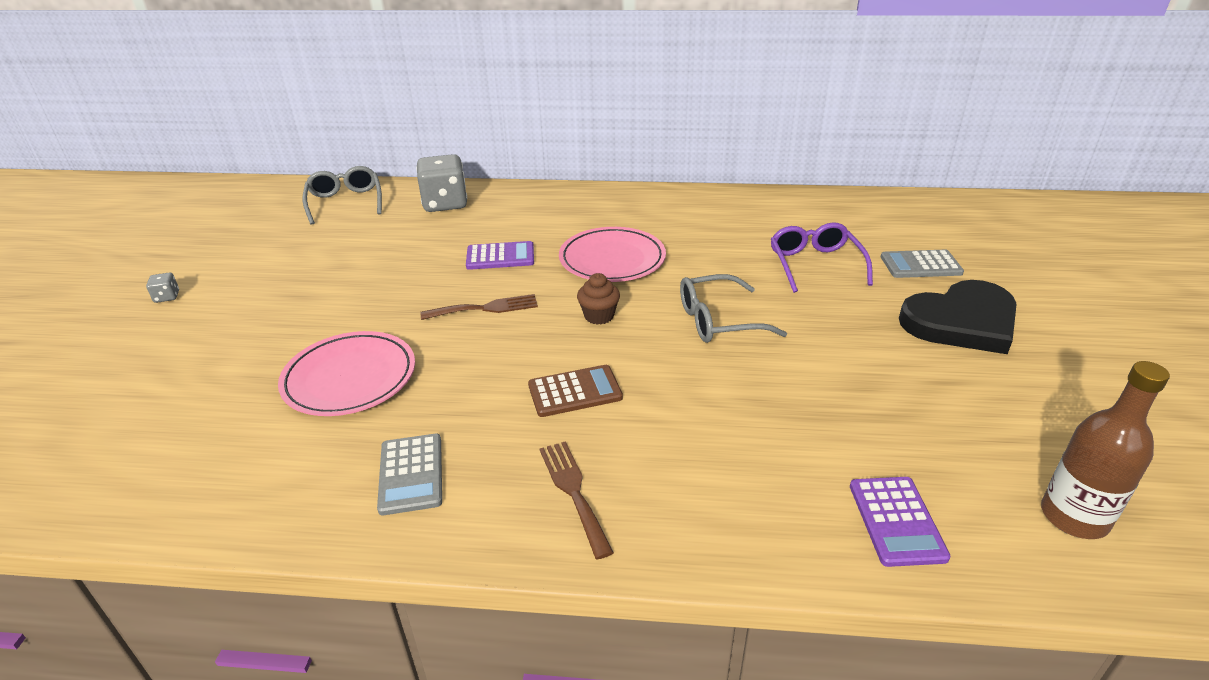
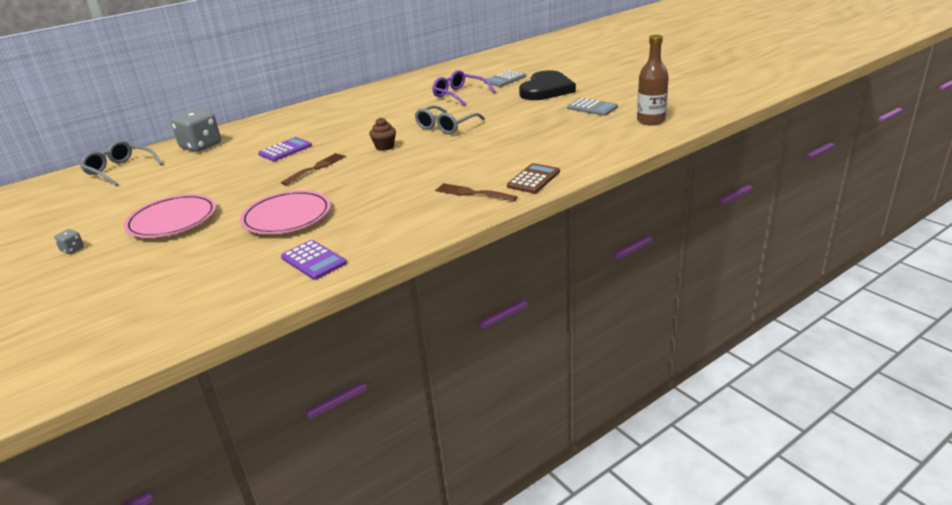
camera: 40 degrees left, 5 degrees down
(411, 474) = (387, 223): grey calculator -> grey calculator (592, 108)
(575, 392) = (418, 171): brown calculator -> brown calculator (533, 179)
(612, 260) = (354, 128): pink plate -> pink plate (172, 220)
(896, 521) = (600, 145): purple calculator -> purple calculator (313, 260)

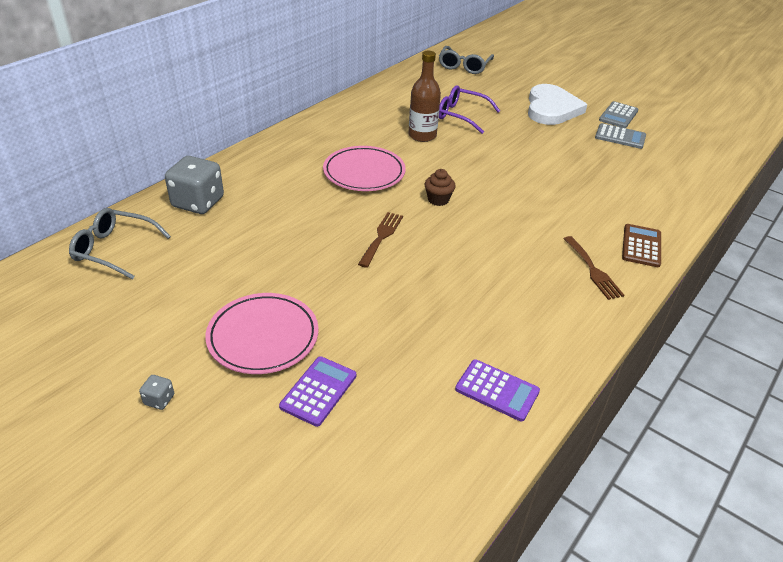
camera: 20 degrees left, 10 degrees up
(285, 150) = (318, 207): purple calculator -> purple calculator (318, 391)
(287, 217) = (409, 321): pink plate -> pink plate (364, 173)
(445, 127) = (484, 166): grey glasses -> grey glasses (464, 66)
(472, 193) = (593, 270): brown fork -> brown fork turned 120 degrees counterclockwise
(505, 79) = (494, 92): grey calculator -> grey calculator (618, 115)
(546, 89) = (551, 108): black heart -> white heart
(651, 120) = (692, 156): brown bottle -> brown bottle (422, 135)

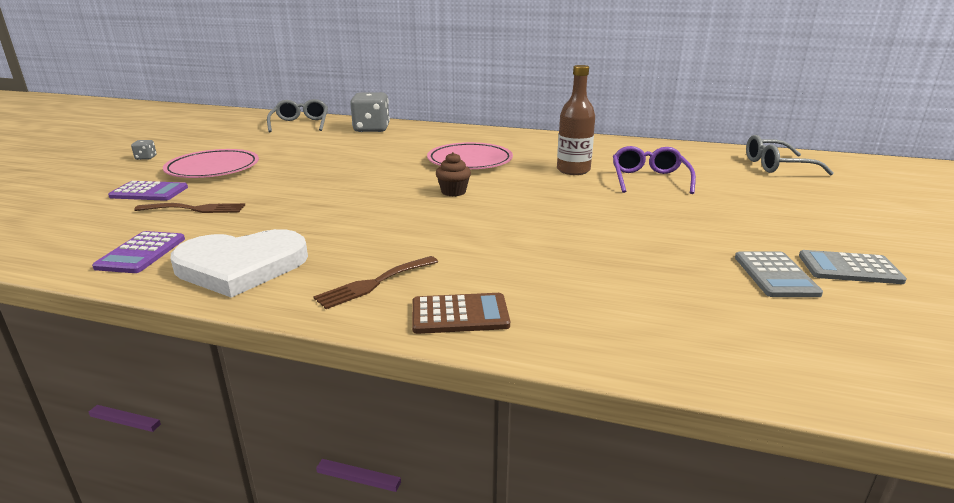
camera: 70 degrees right, 15 degrees down
(381, 237) = (367, 181): brown fork -> brown fork (195, 209)
(551, 108) = (767, 221): white heart -> white heart (241, 266)

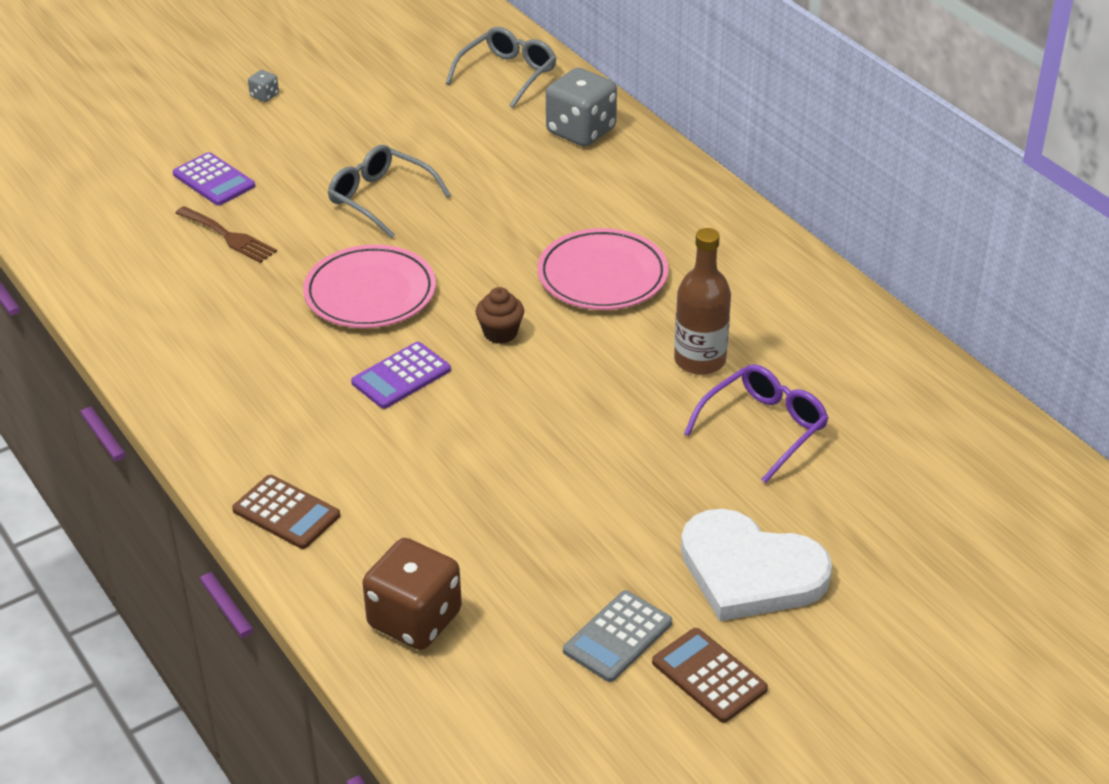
camera: 40 degrees right, 15 degrees up
(141, 253) = (134, 291): purple calculator -> purple calculator (401, 376)
(213, 169) = (309, 156): pink plate -> pink plate (370, 293)
(241, 266) = (190, 354): white heart -> white heart (750, 571)
(374, 283) = (265, 437): brown fork -> none
(659, 327) = (415, 619): none -> brown dice
(776, 166) = (997, 493): grey glasses -> grey glasses (379, 198)
(849, 268) = (709, 676): grey calculator -> brown calculator

